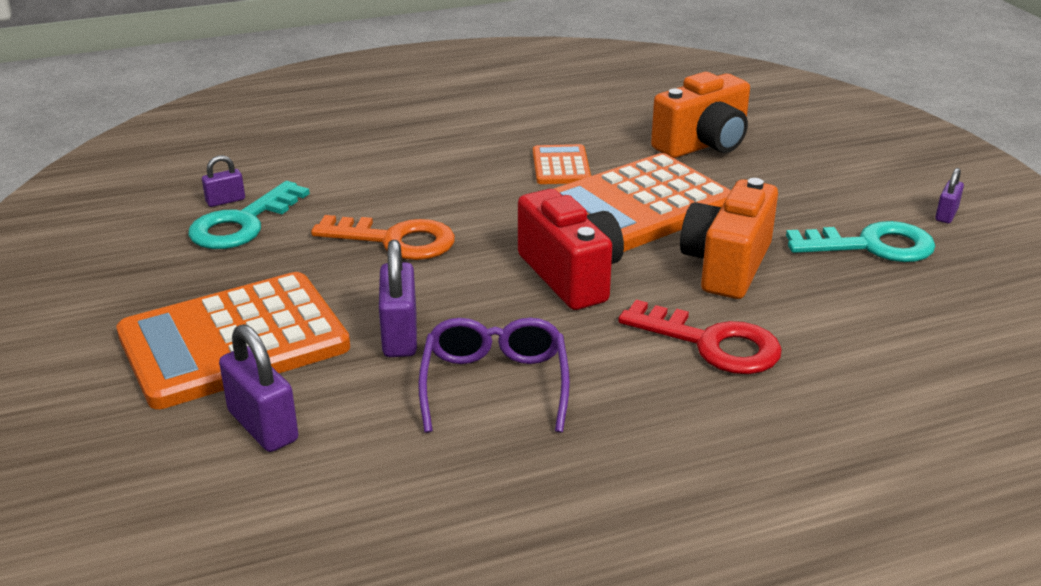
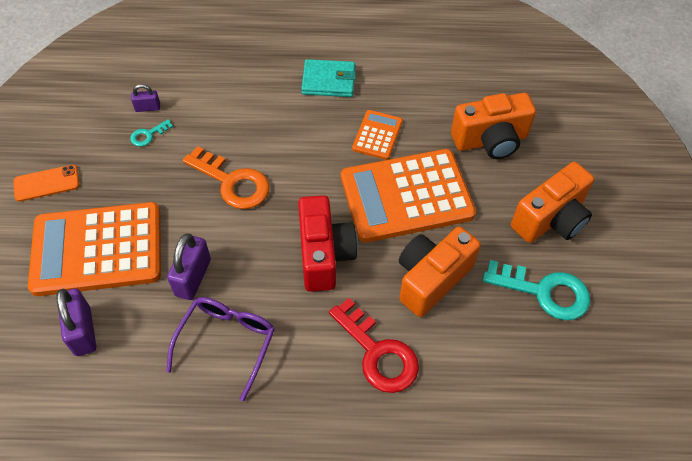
camera: 20 degrees right, 25 degrees up
(110, 296) = (46, 183): none -> orange phone
(242, 224) = (148, 135): turquoise key -> turquoise key, size x0.47
(463, 136) = (328, 81): none -> turquoise wallet
(827, 189) = (550, 219): none -> orange camera
(946, 215) = (621, 276): purple padlock -> none

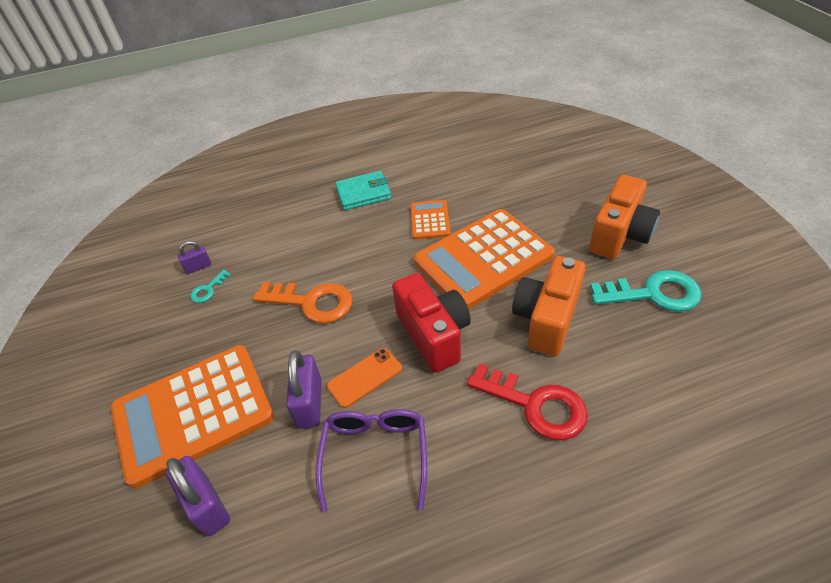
camera: 15 degrees left, 10 degrees down
(46, 183) = (113, 368): orange phone -> orange phone (365, 377)
(490, 140) = (530, 193): orange camera -> none

